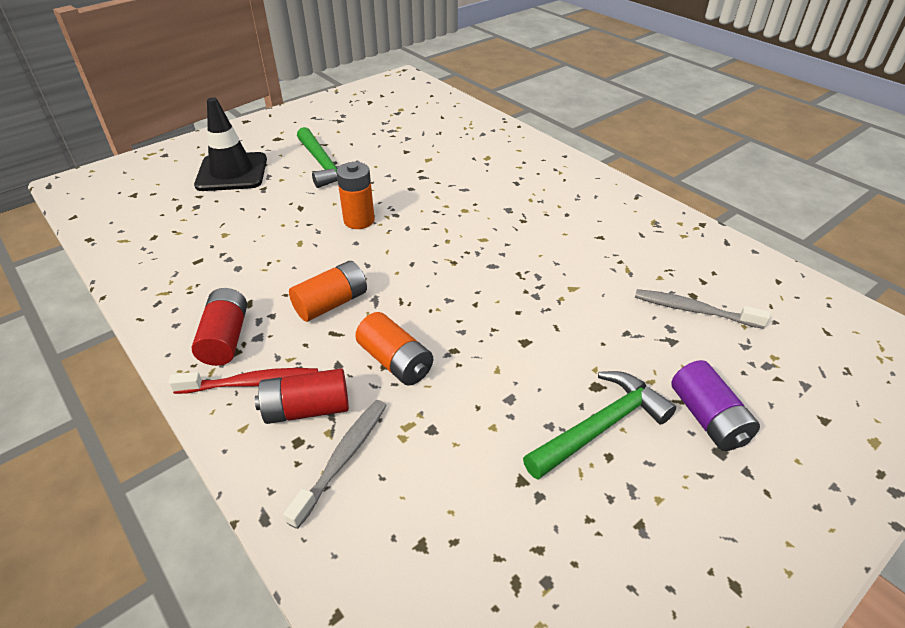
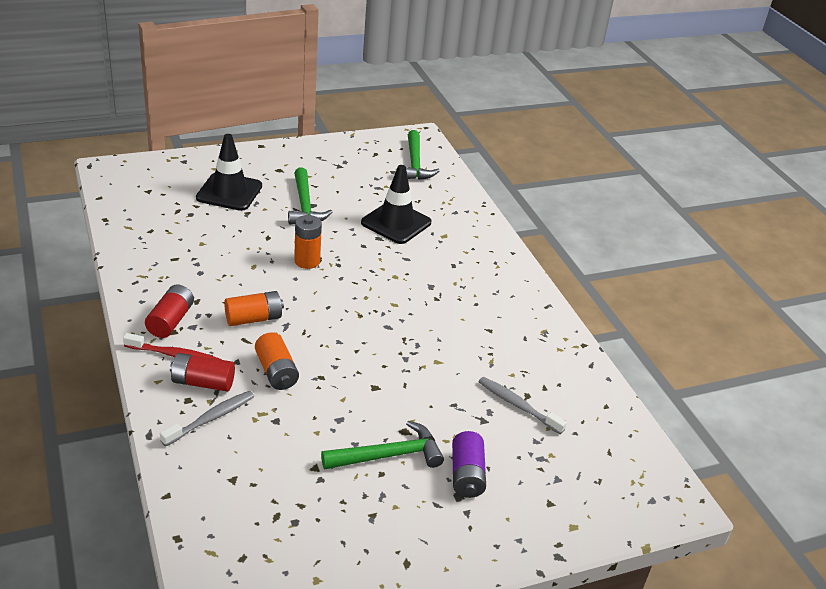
camera: 15 degrees right, 5 degrees down
(414, 101) = (415, 164): none -> green hammer
(431, 158) = (396, 223): none -> black traffic cone

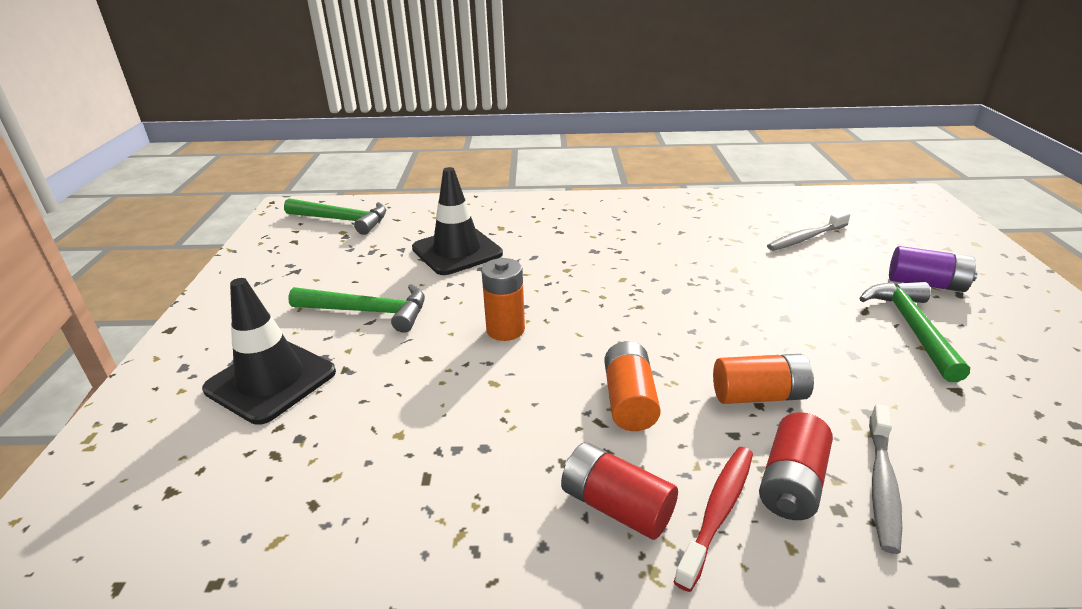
camera: 65 degrees left, 5 degrees down
(211, 418) = (882, 484): grey toothbrush -> grey toothbrush turned 135 degrees counterclockwise

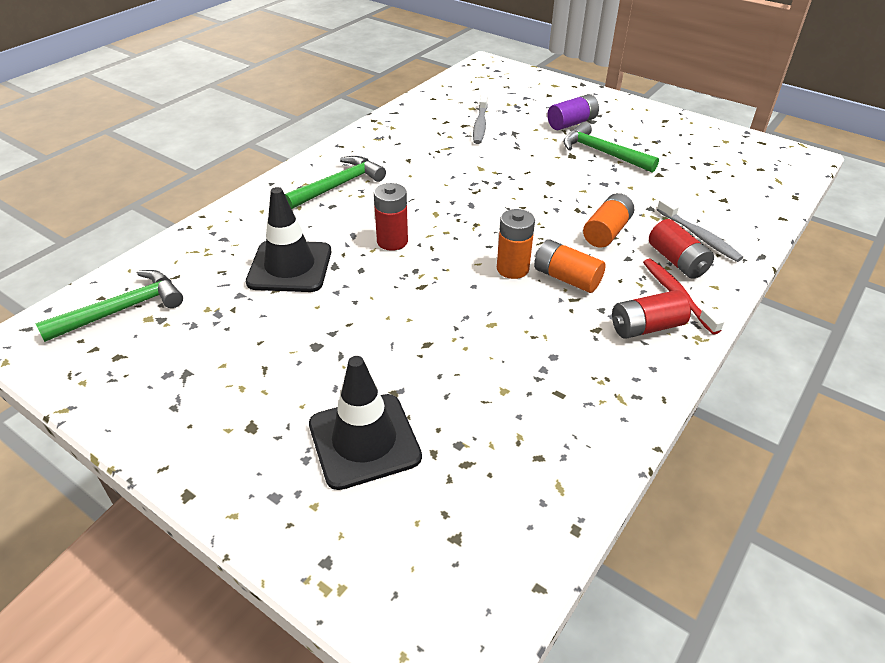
camera: 55 degrees left, 10 degrees up
(368, 312) = (324, 351): green hammer -> green hammer (338, 185)
(505, 330) = (436, 292): orange battery -> orange battery (512, 269)
(549, 277) = (392, 241): none -> red battery

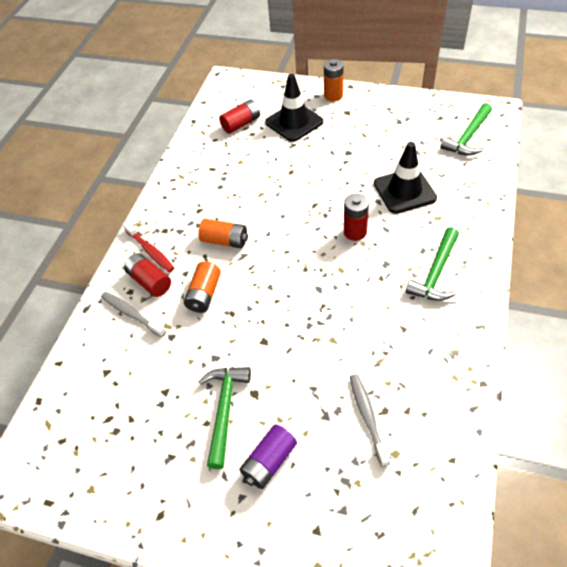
camera: 165 degrees right, 10 degrees up
(512, 269) = (262, 236): orange battery -> orange battery (333, 95)
(602, 153) = (224, 410): green hammer -> green hammer turned 105 degrees counterclockwise
(646, 327) = (169, 220): red battery -> red battery (241, 124)

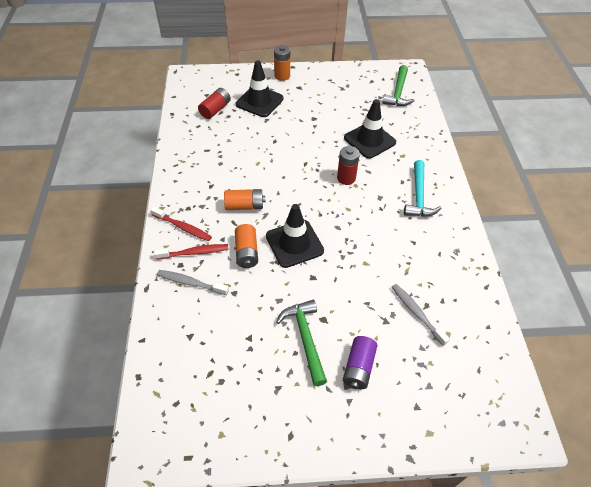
camera: 25 degrees left, 0 degrees up
(149, 281) = (194, 252): red battery -> red toothbrush
(260, 296) = (294, 243): none -> black traffic cone
(435, 273) = (418, 196): green hammer -> turquoise hammer

